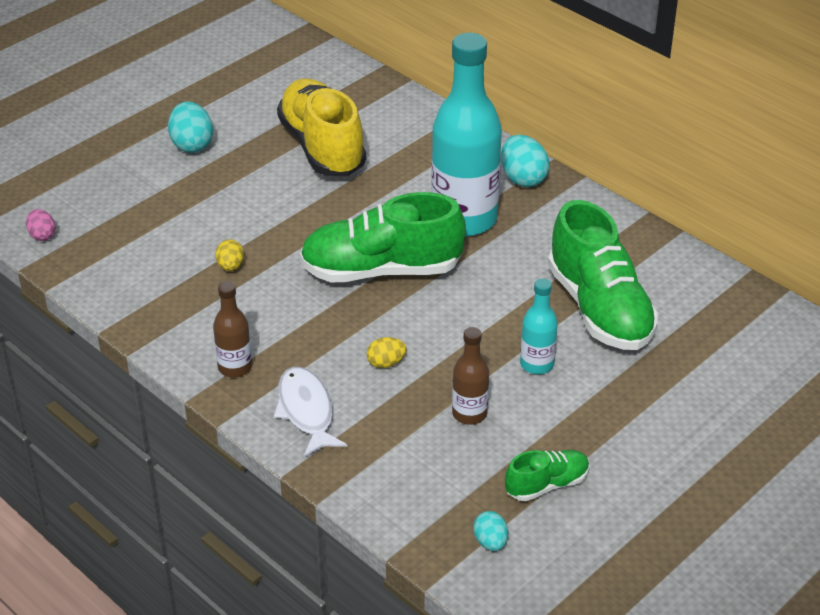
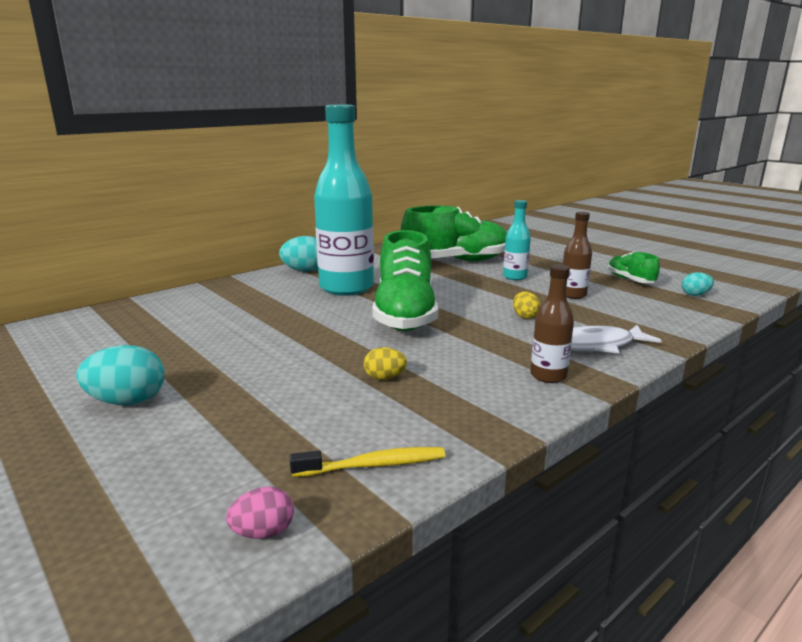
camera: 85 degrees left, 20 degrees down
(103, 271) = (374, 465): none -> yellow toothbrush
(322, 147) = (202, 332): yellow shoe -> none

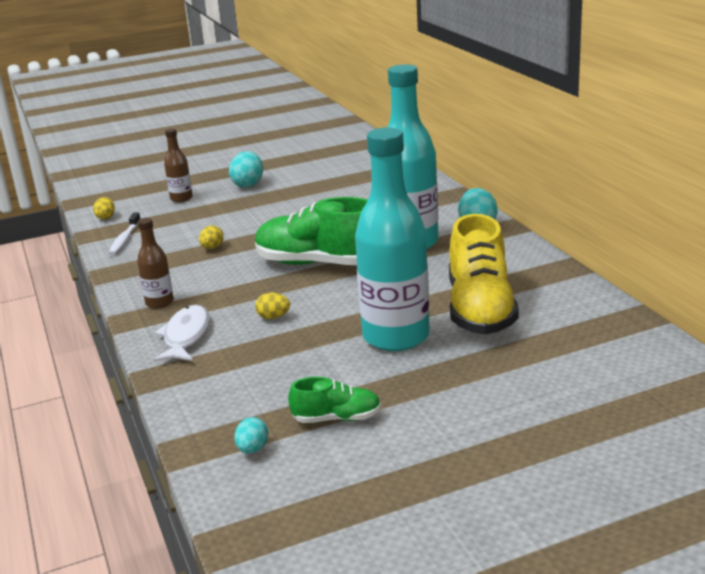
camera: 110 degrees right, 5 degrees up
(263, 532) = (106, 217): pink egg -> yellow egg
(374, 465) = (124, 239): yellow toothbrush -> white toothbrush
(456, 261) = (480, 310): green shoe -> yellow shoe
(515, 277) = (396, 337): turquoise bottle -> turquoise bottle, size x2.14
(573, 295) = (312, 359): brown bottle -> brown bottle (181, 198)

